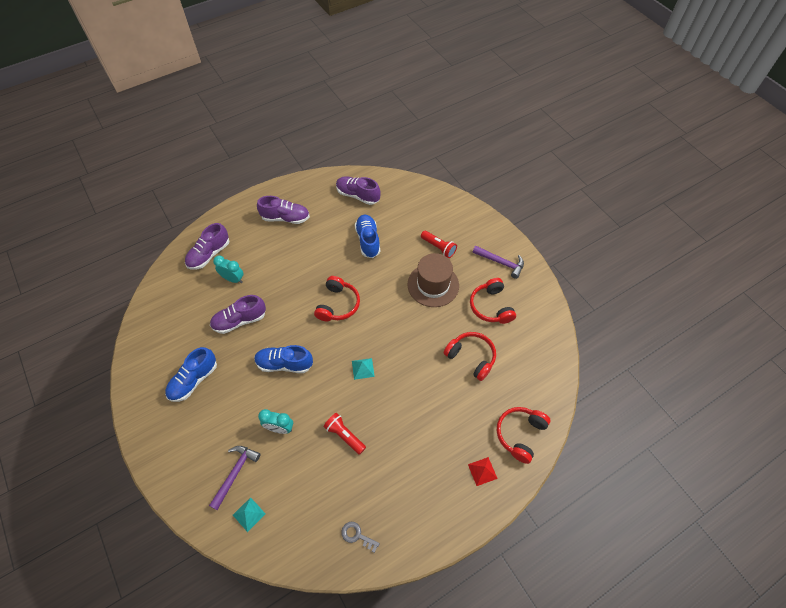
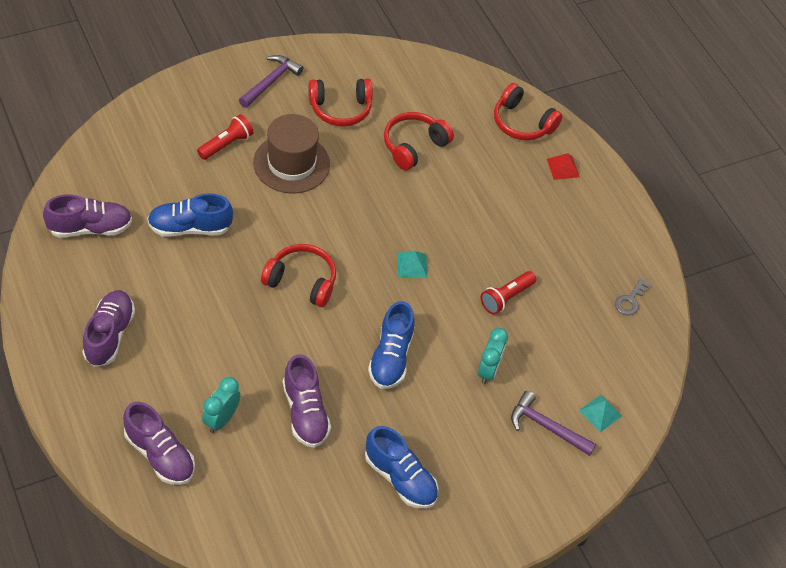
camera: 90 degrees left, 5 degrees down
(358, 195) = (90, 228): purple shoe -> purple shoe turned 135 degrees counterclockwise

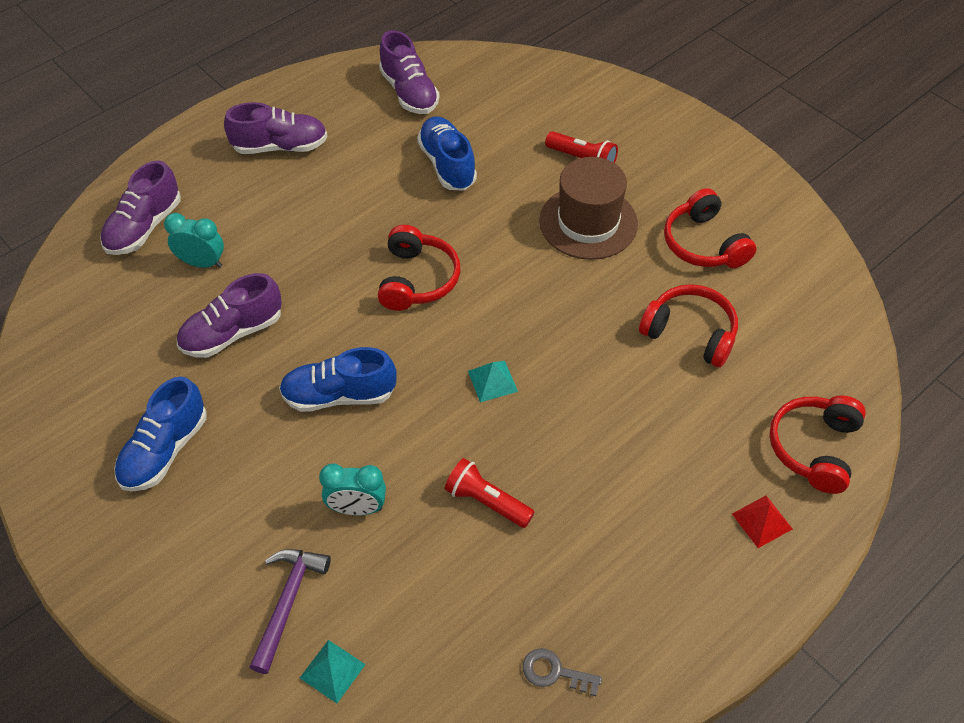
camera: 80 degrees right, 0 degrees up
(270, 82) = (702, 170): purple hammer -> none

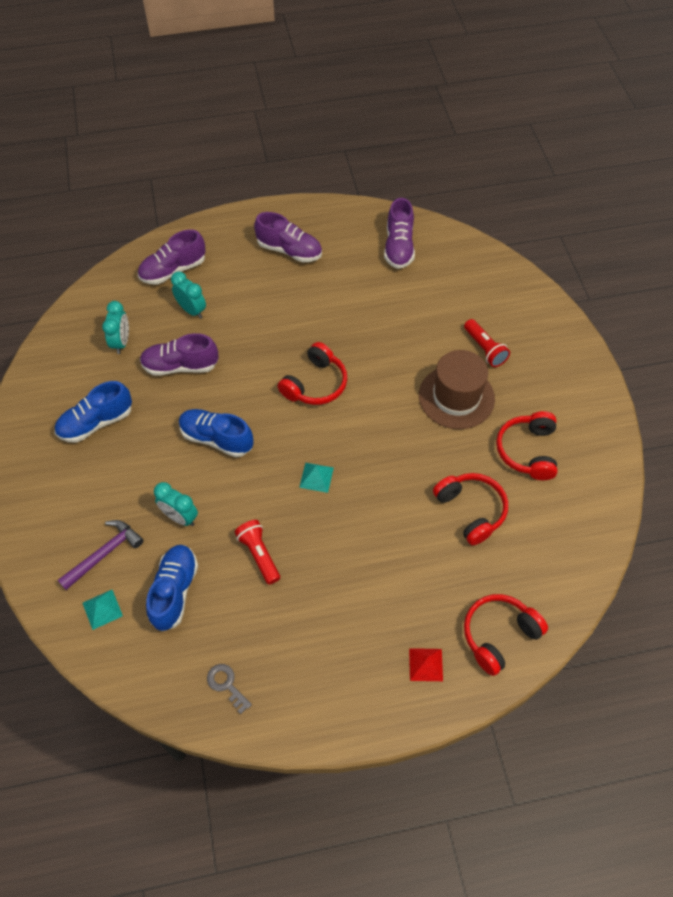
camera: 30 degrees right, 5 degrees up
(132, 339) = (121, 342): none -> turquoise clock
(447, 164) = (389, 311): blue shoe -> blue shoe (174, 591)

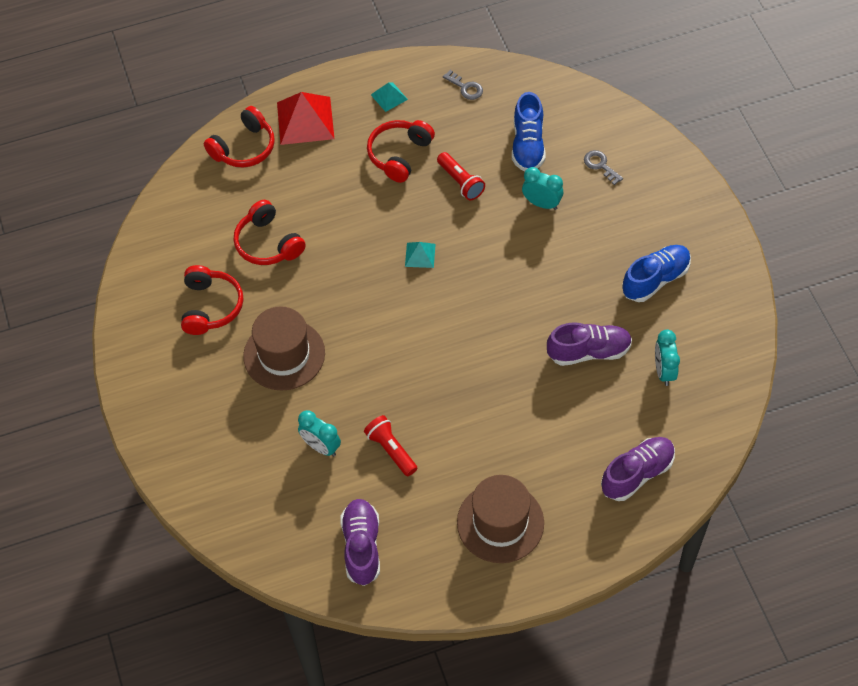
camera: 175 degrees right, 0 degrees up
(102, 609) = (585, 125): turquoise pyramid -> turquoise pyramid (389, 97)
(104, 554) = (600, 165): purple hammer -> grey key
(192, 310) = (597, 421): turquoise clock -> turquoise clock (321, 447)
(216, 439) = (527, 279): blue shoe -> none
(289, 250) = (500, 523): purple shoe -> brown hat
(315, 384) = (437, 350): red headphones -> red headphones (399, 155)
(426, 664) = (305, 120): red pyramid -> red pyramid, size x1.97
(484, 349) = (253, 415): red flashlight -> red flashlight (391, 450)

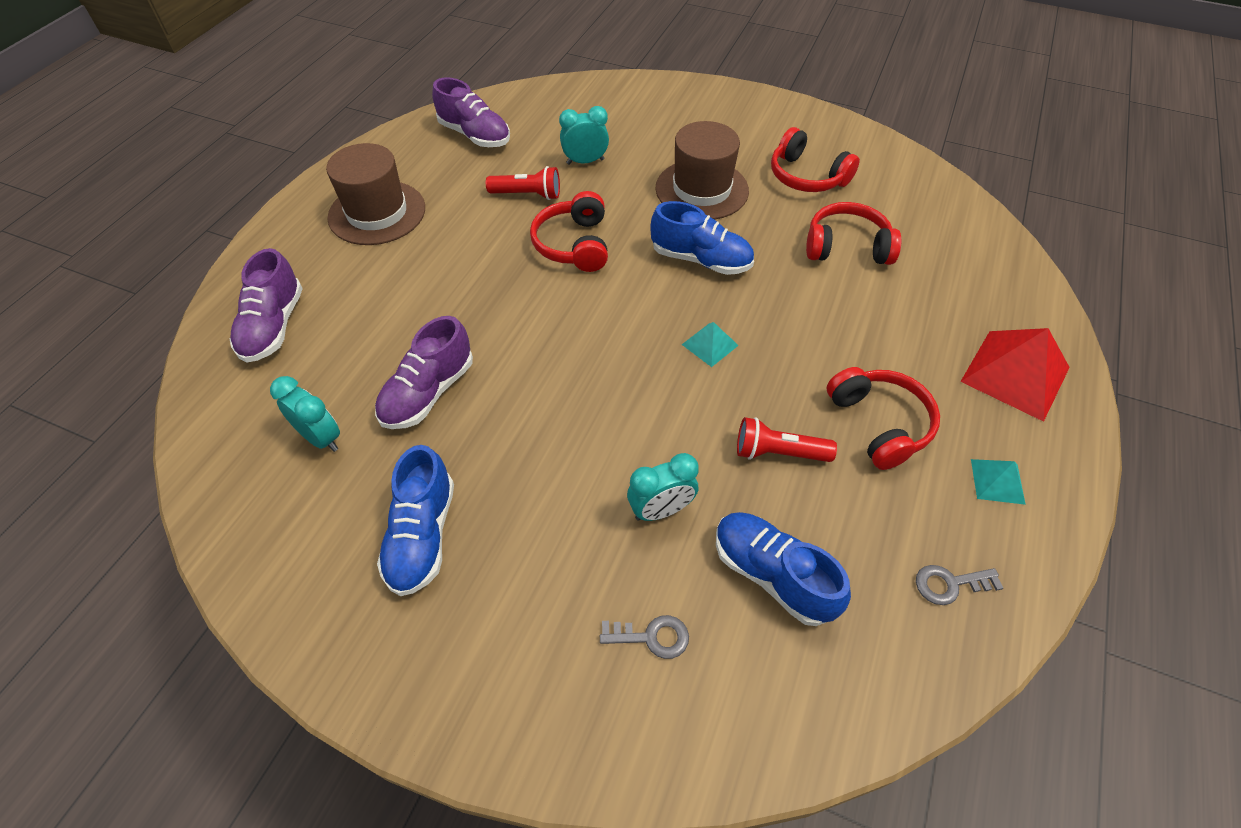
camera: 130 degrees right, 5 degrees down
(244, 148) = (1008, 301): red headphones -> red headphones (573, 244)
(355, 306) = (701, 260): none -> blue shoe

